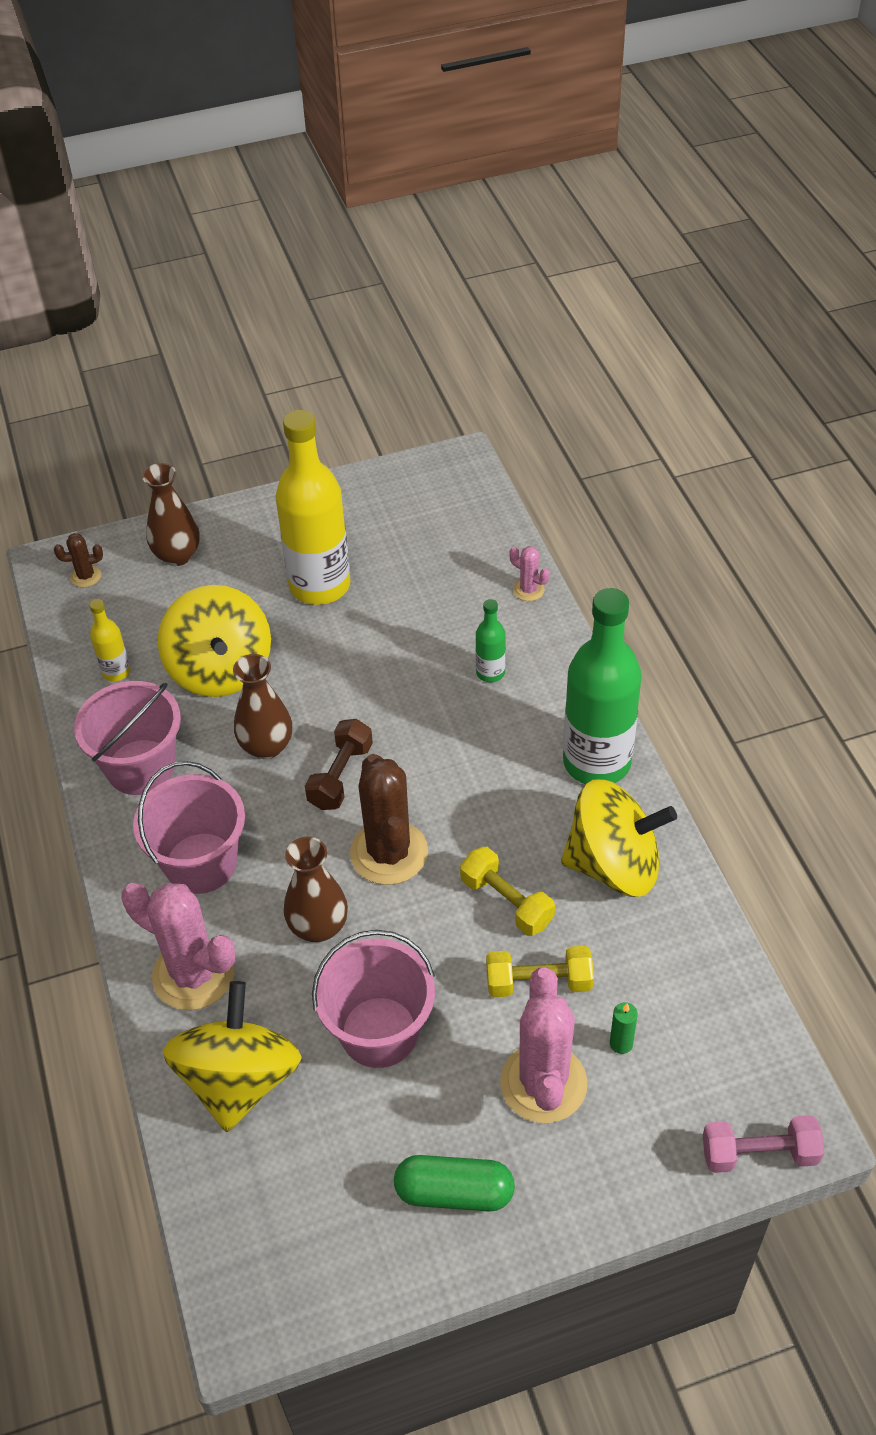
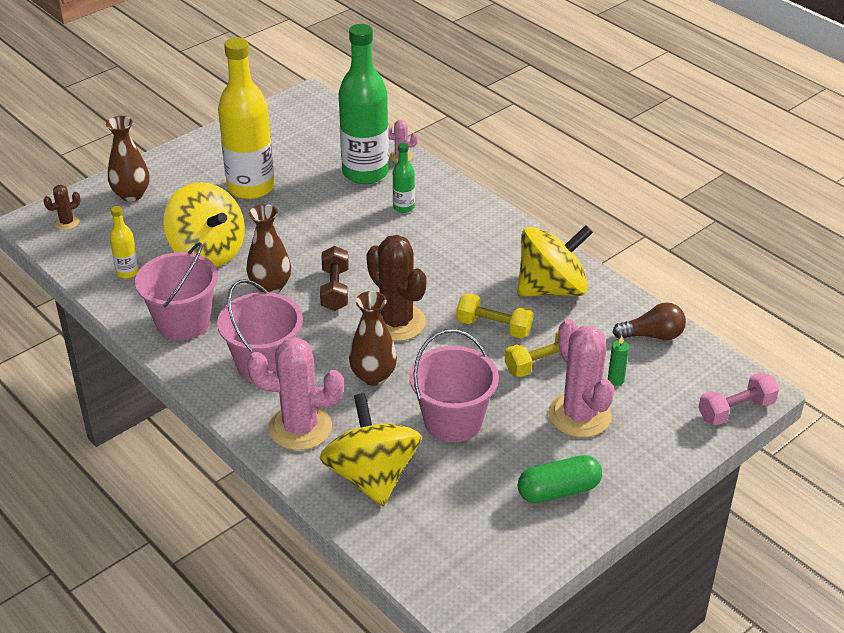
camera: 25 degrees left, 10 degrees down
(596, 762) = (506, 237): green bottle -> green bottle (365, 173)
(709, 988) = (652, 335): none -> brown light bulb

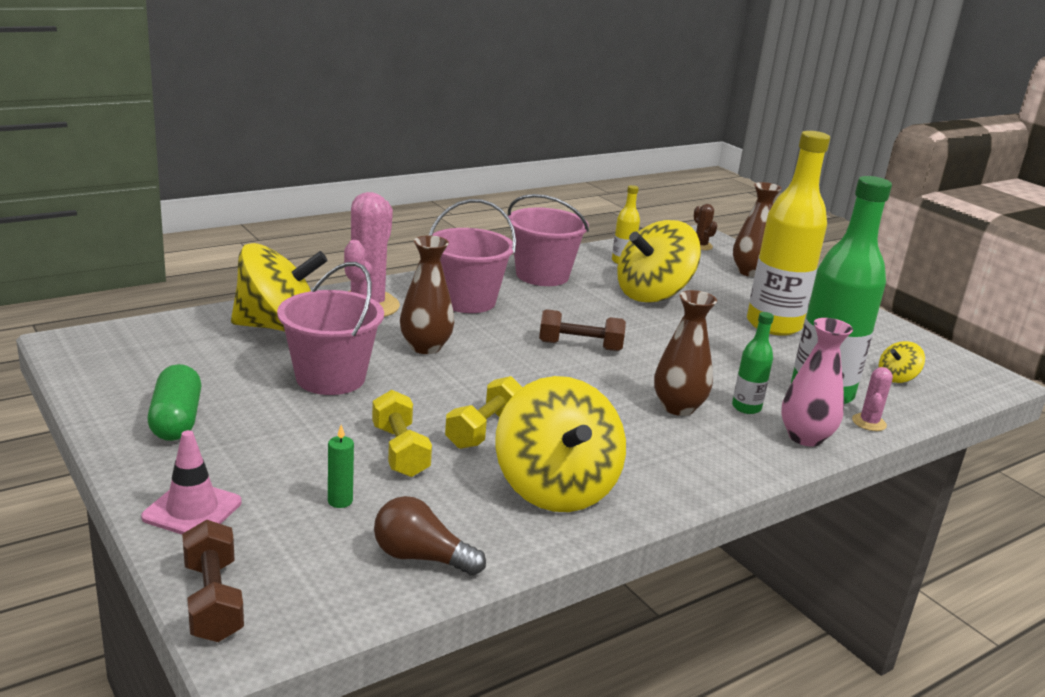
camera: 95 degrees right, 15 degrees down
(270, 286) = (590, 316): brown vase -> brown vase (678, 407)
(325, 137) = (897, 378): none -> yellow spinning top
(396, 322) = (512, 371): brown cactus -> none
(435, 184) = (805, 437): none -> pink vase
(579, 415) = (289, 458): pink cactus -> none
(652, 335) = (421, 557): brown light bulb -> brown light bulb turned 105 degrees clockwise
(661, 445) = (192, 510): none -> pink traffic cone
(736, 410) = (213, 600): pink dumbbell -> brown dumbbell

